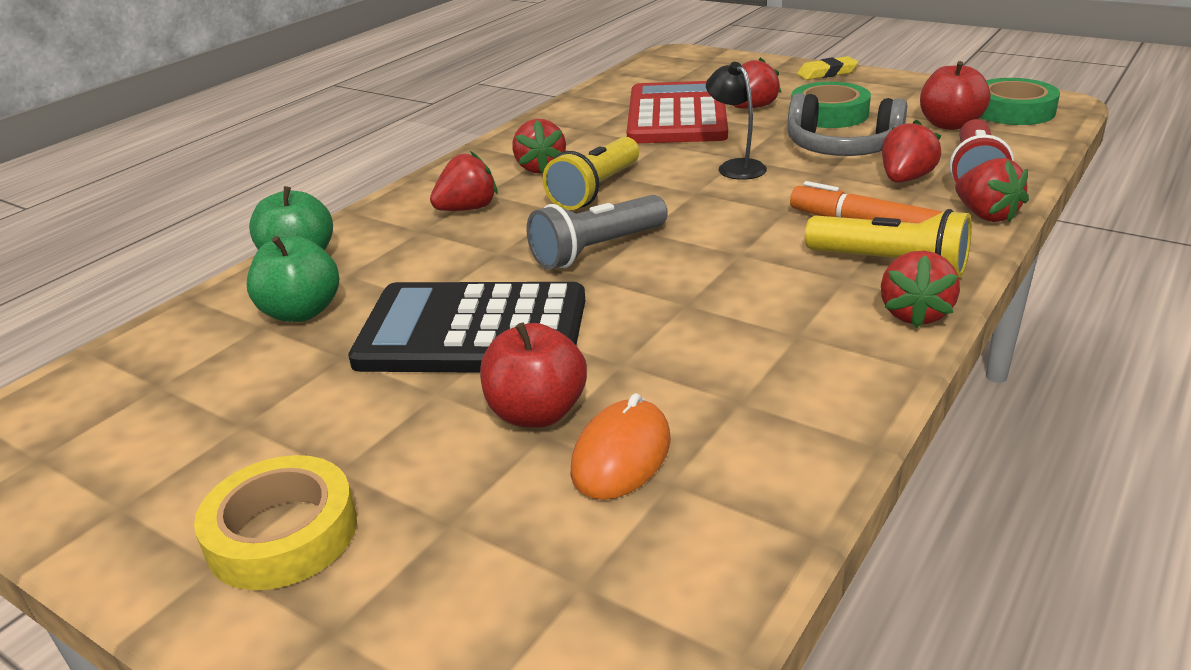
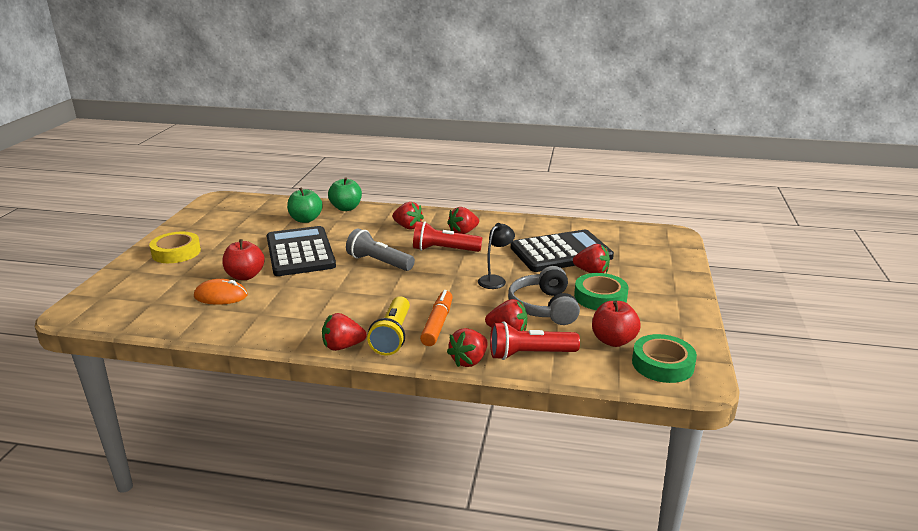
camera: 65 degrees right, 5 degrees down
(595, 190) = (444, 250): yellow flashlight -> red flashlight
(677, 115) = (561, 252): red calculator -> black calculator
(827, 73) = (681, 288): yellow eraser -> none

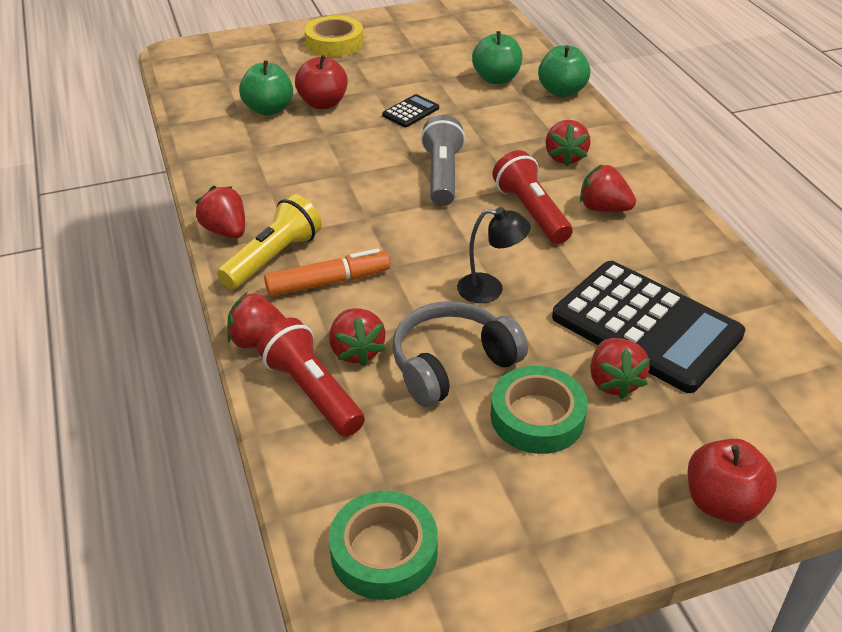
camera: 60 degrees right, 15 degrees up
(221, 296) = (269, 109): orange mouse -> green apple
(300, 252) = (410, 112): black calculator -> black calculator, size x0.41
(392, 336) = (273, 257): yellow flashlight -> yellow flashlight turned 150 degrees clockwise
(613, 341) = (413, 471): red apple -> red apple (722, 503)

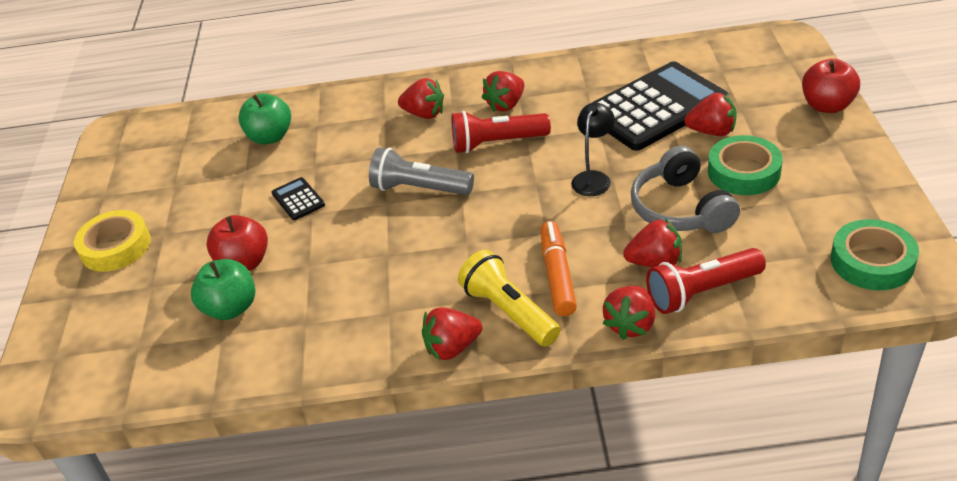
camera: 70 degrees left, 0 degrees up
(561, 91) = (317, 101): green apple -> none

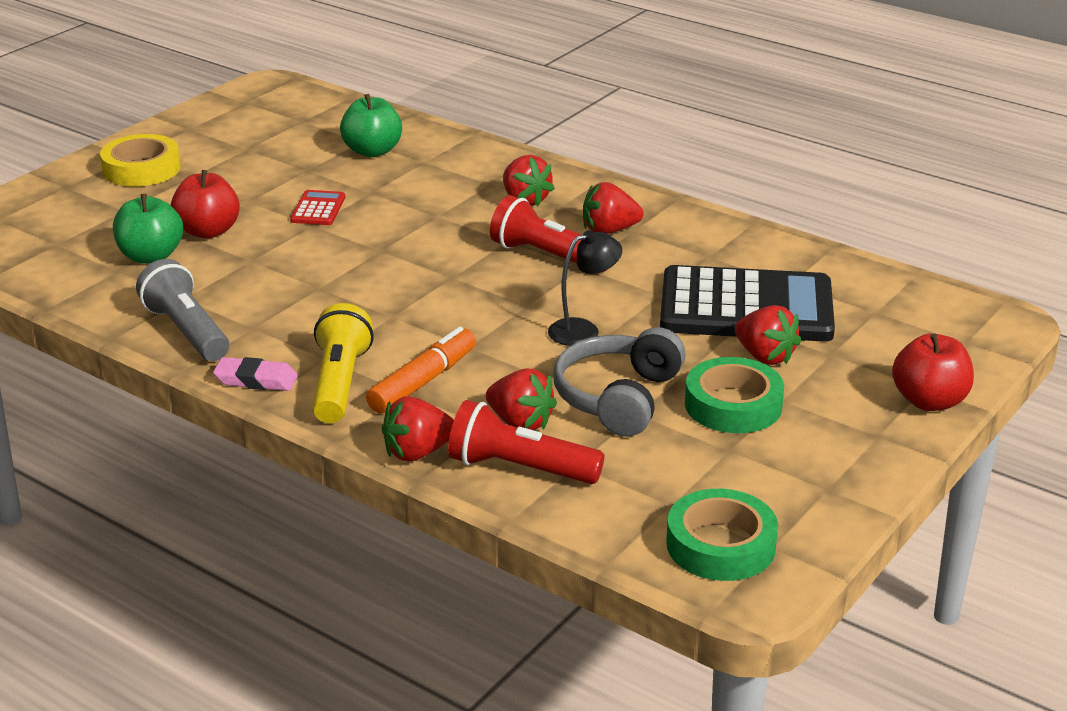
camera: 35 degrees right, 10 degrees down
(298, 199) = (318, 209): black calculator -> red calculator
(419, 188) = (423, 254): grey flashlight -> grey flashlight (187, 331)
(452, 348) = (256, 380): red strawberry -> pink eraser

